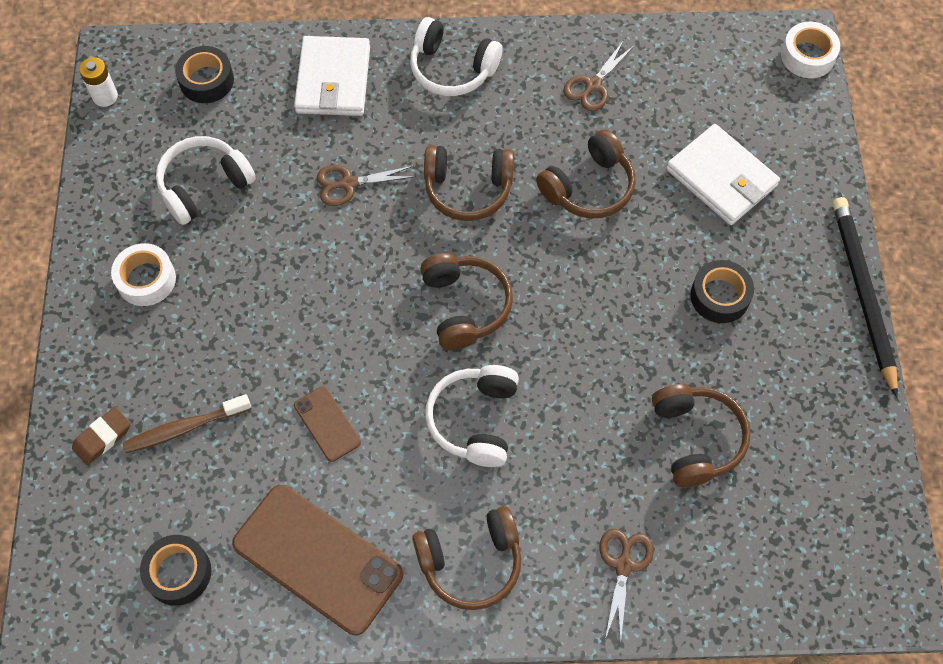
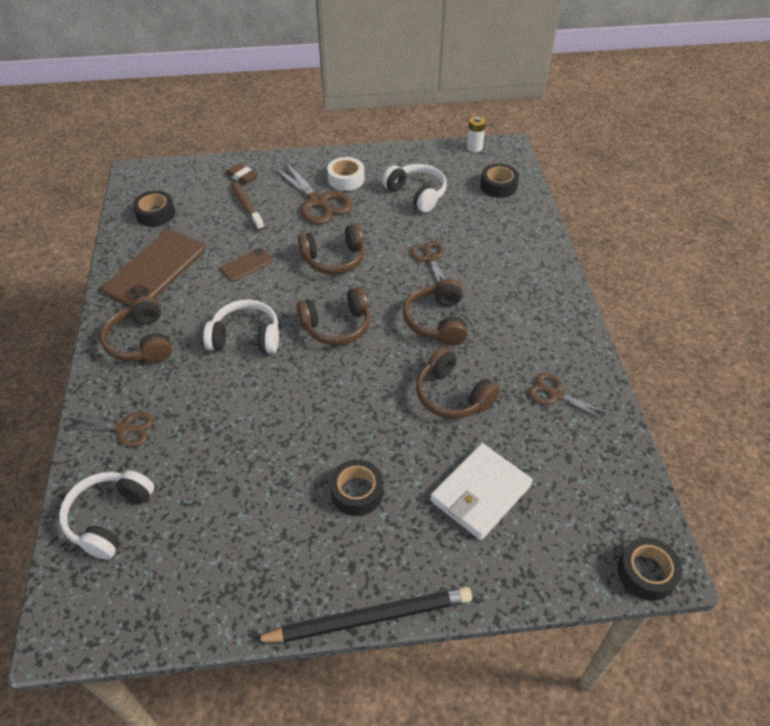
camera: 85 degrees right, 15 degrees down
(194, 322) = (317, 201): none -> brown scissors
(333, 80) = (516, 243): white wallet -> none
(452, 69) = (545, 305): white headphones -> white headphones (109, 518)
(696, 439) = (223, 475): brown headphones -> brown headphones (334, 259)
(807, 56) = (646, 573): white tape -> black tape

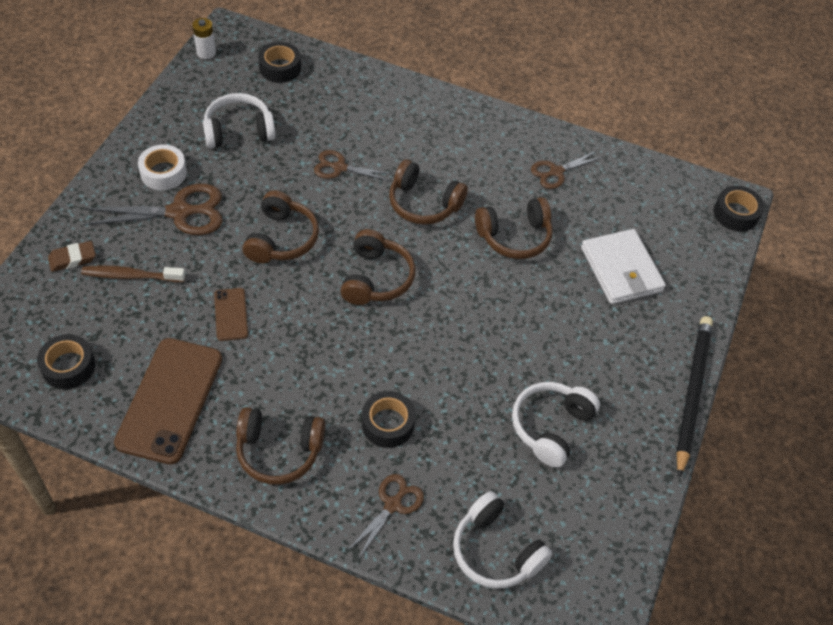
camera: 65 degrees left, 5 degrees up
(155, 269) = (170, 400): brown phone -> brown phone turned 45 degrees clockwise
(246, 337) = (339, 356): white headphones -> white headphones (551, 427)
(357, 492) = (574, 349): black tape -> black tape (388, 424)

